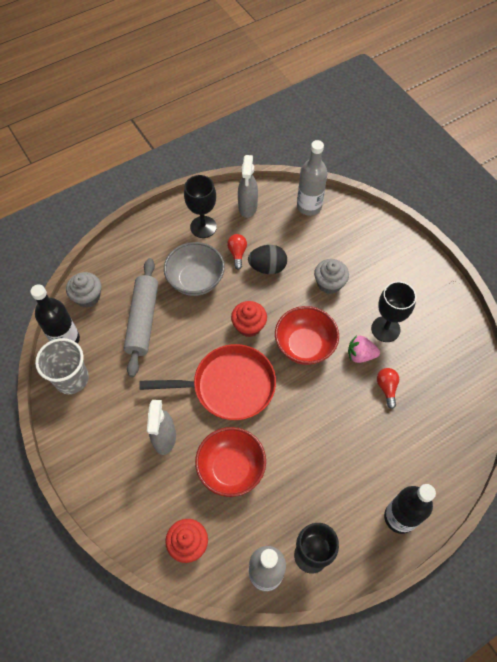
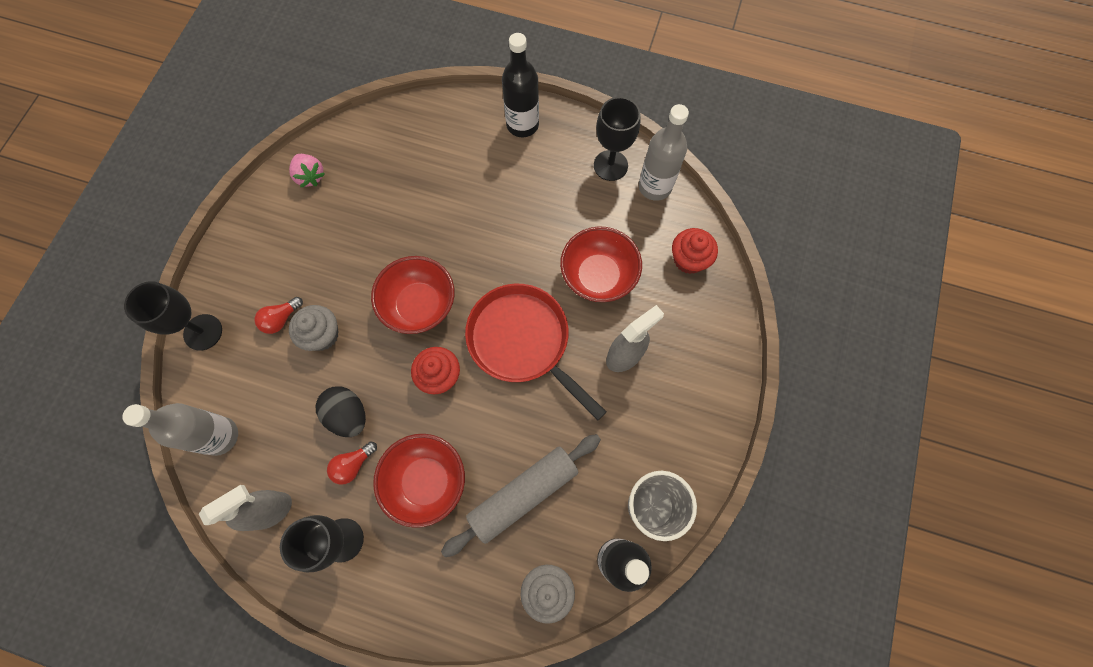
camera: 130 degrees left, 10 degrees up
(196, 280) = (426, 481): grey bowl -> red bowl
(360, 355) = (389, 249): pink strawberry -> pink strawberry (310, 176)
(385, 329) = (340, 246): black goblet -> black goblet (203, 332)
(386, 388) = (408, 205): red light bulb -> red light bulb (281, 319)

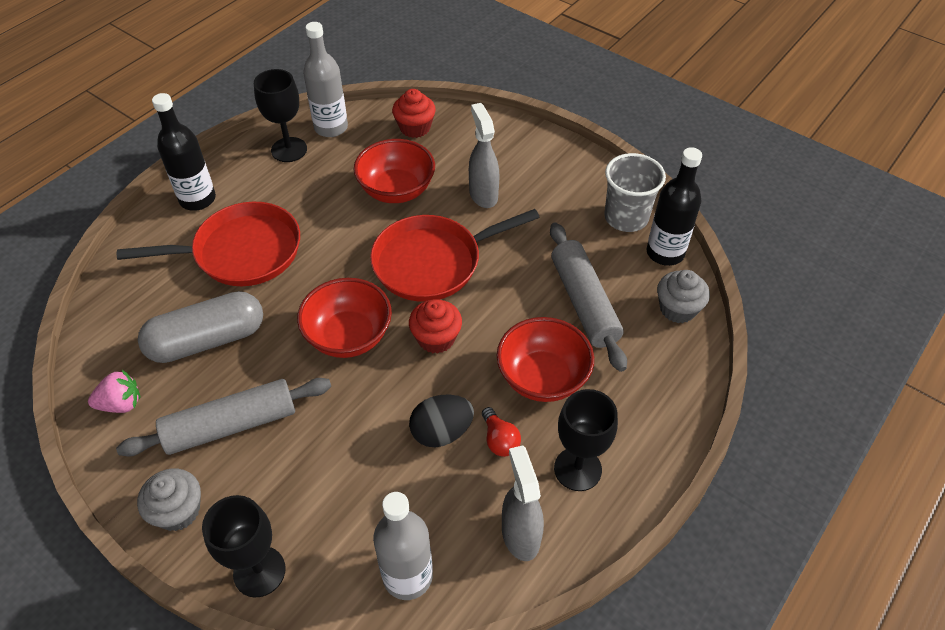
camera: 70 degrees left, 20 degrees down
(281, 319) = (291, 476): red light bulb -> none
(312, 258) = (231, 425): none -> grey rolling pin
(322, 335) = (334, 437): grey cupcake -> grey cupcake (178, 511)
(383, 204) = (207, 340): none -> grey capsule
(478, 185) = (241, 252): none -> red pan

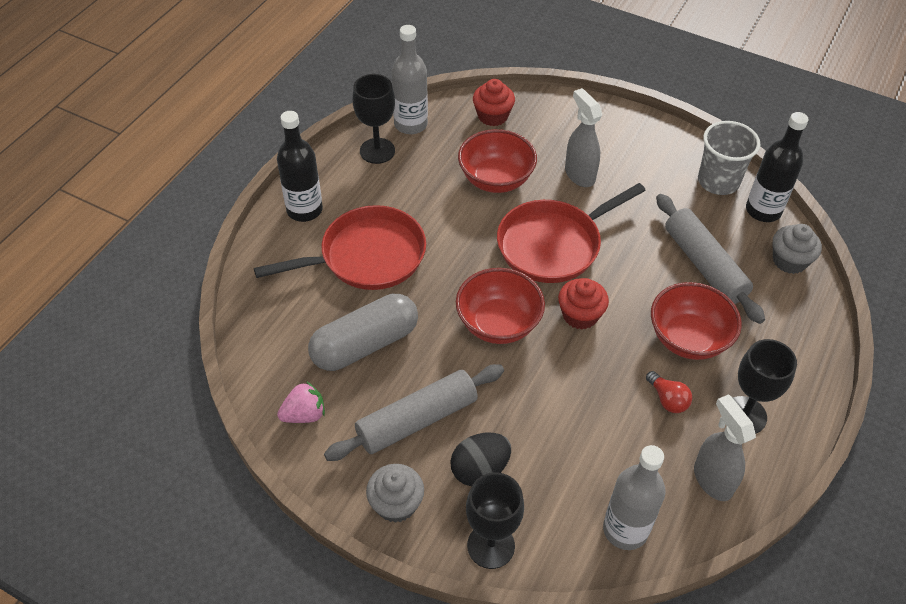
camera: 10 degrees left, 0 degrees up
(441, 432) = (613, 399): black egg -> black egg (480, 470)

